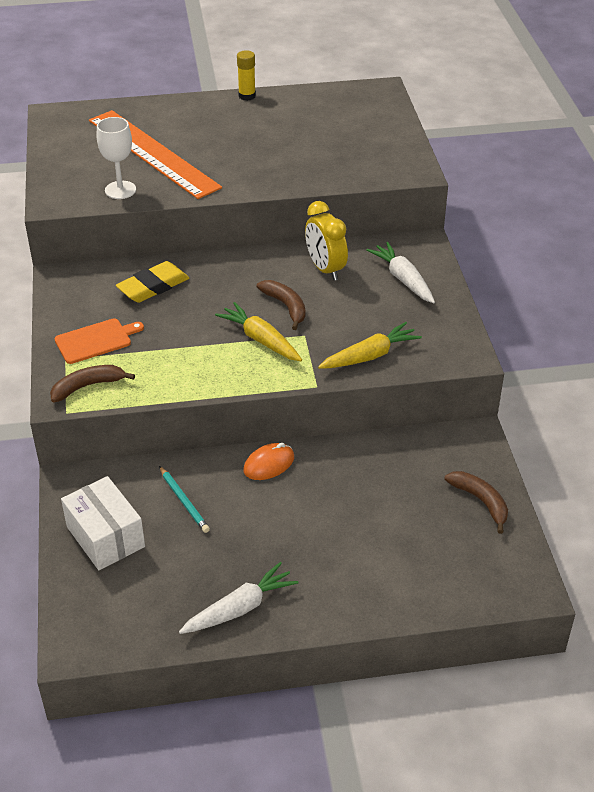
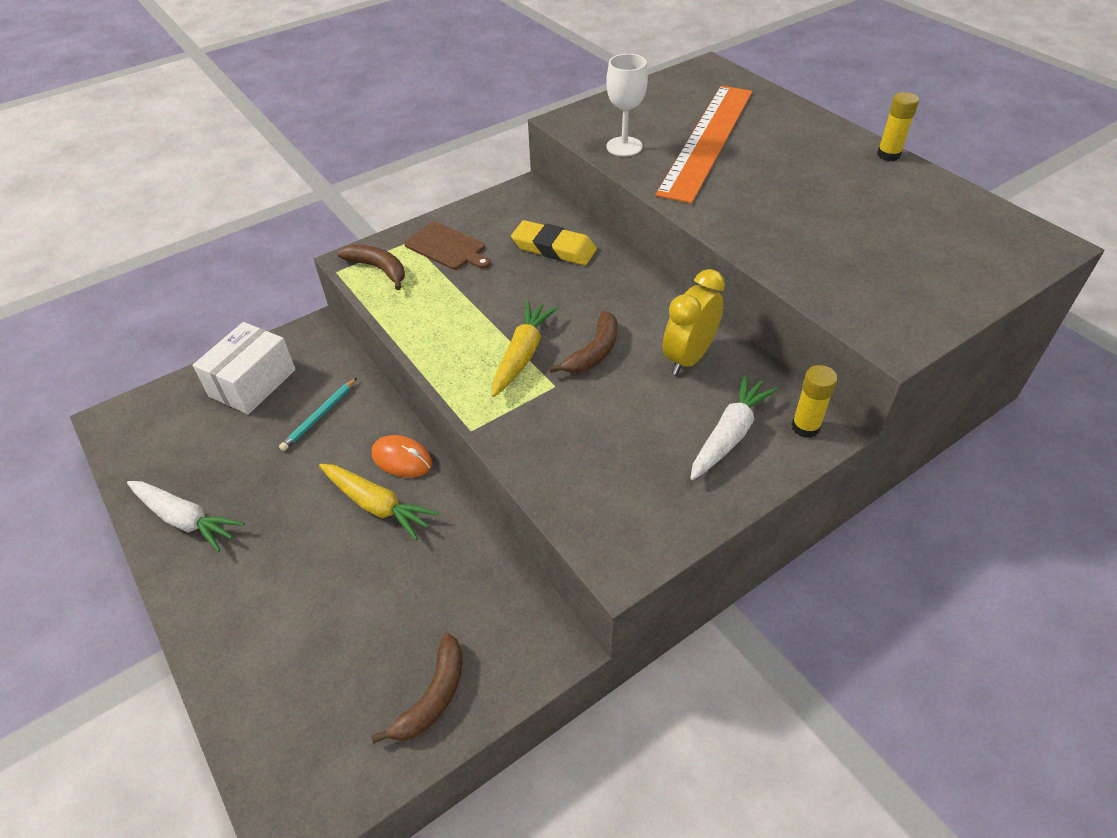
camera: 65 degrees right, 5 degrees up
(96, 340) = (447, 247): orange cutting board -> brown cutting board
(369, 356) = (555, 457): yellow carrot -> yellow carrot (377, 505)
(418, 249) = (805, 427): none -> yellow glue stick

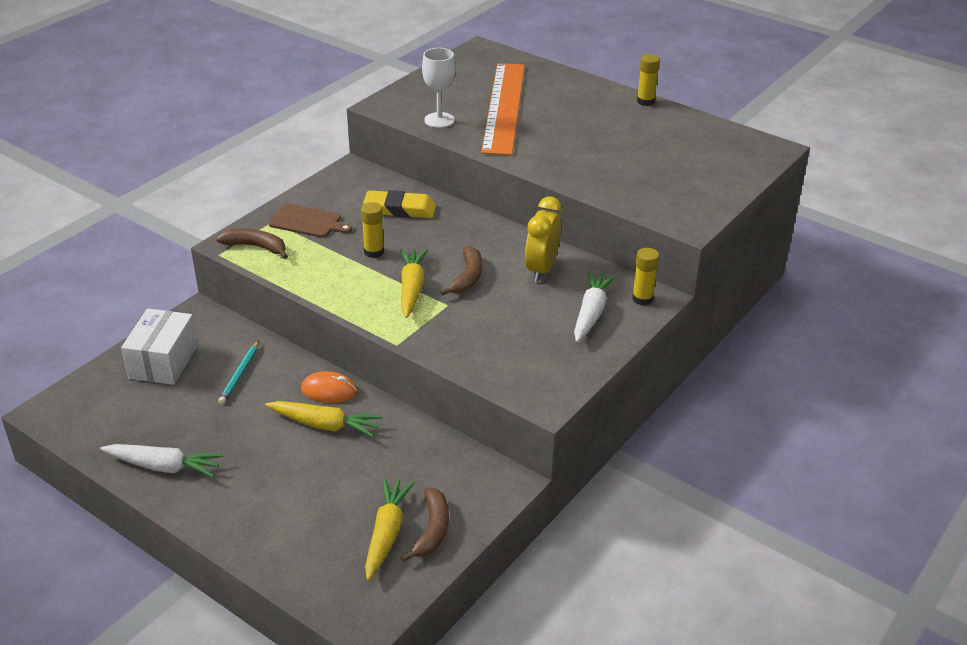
camera: 20 degrees left, 10 degrees down
(377, 686) = (386, 533): none -> yellow carrot
(501, 298) = (374, 252): none -> yellow glue stick

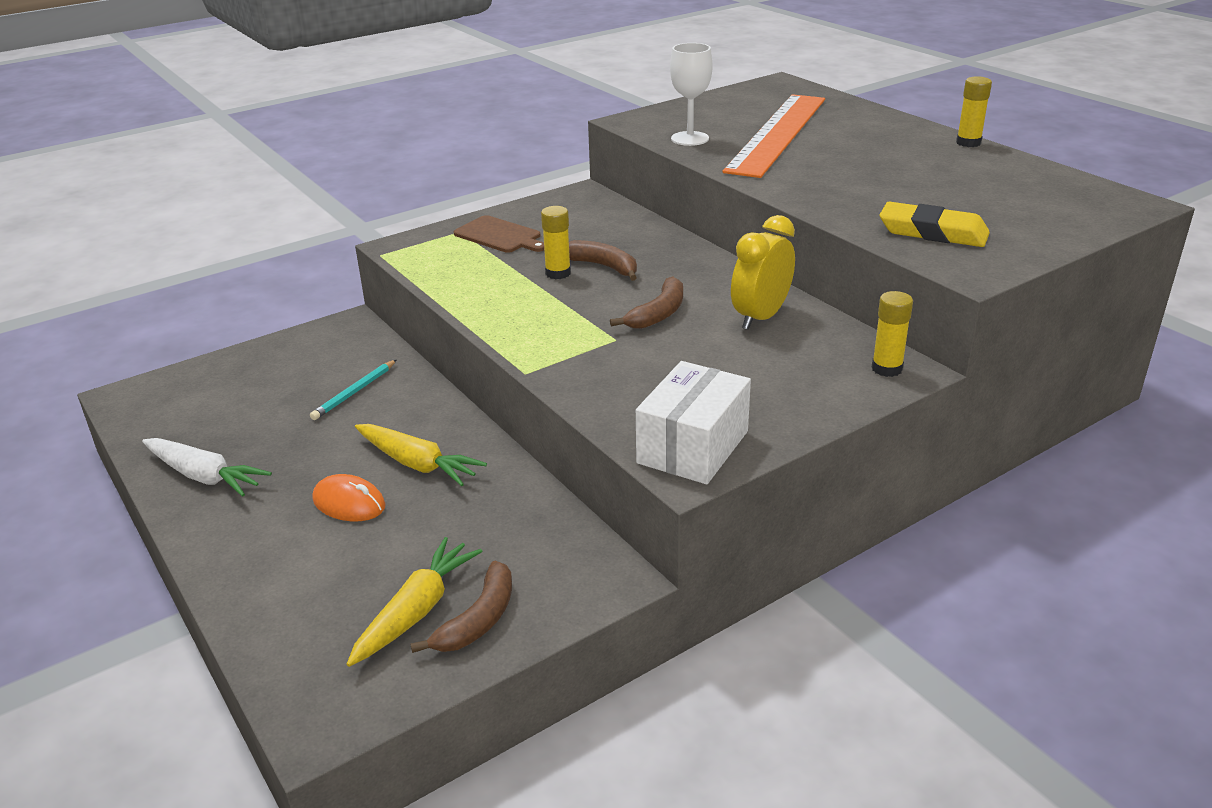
camera: 20 degrees right, 5 degrees down
(163, 361) = (281, 366): white box -> white box (693, 447)
(256, 247) = (425, 252): brown banana -> brown banana (603, 266)
(329, 390) = (445, 426): orange mouse -> orange mouse (349, 503)
(400, 209) = (615, 236): yellow eraser -> yellow eraser (933, 232)
(412, 288) = (581, 316): yellow carrot -> none
(591, 313) = (804, 375): white carrot -> none

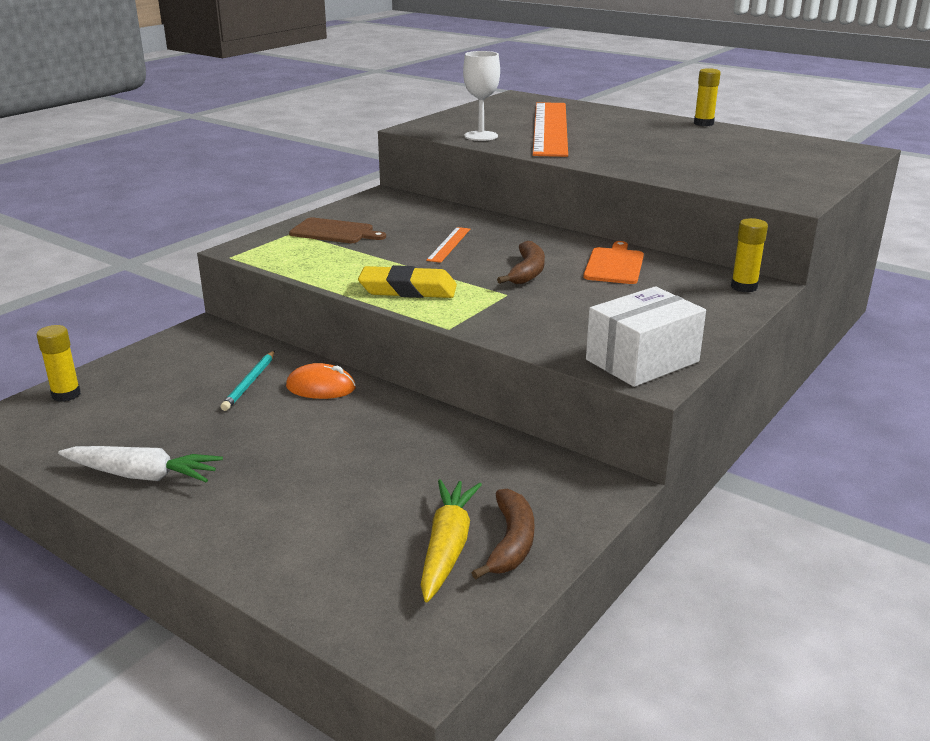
camera: 20 degrees left, 5 degrees down
(349, 503) = (313, 472): orange mouse -> orange mouse (321, 387)
(417, 464) = (356, 430): yellow carrot -> none
(558, 273) = (413, 253): yellow glue stick -> yellow glue stick (66, 395)
(603, 266) = (449, 244): brown banana -> orange ruler
(693, 447) = (642, 361): white box -> white box turned 45 degrees clockwise
(760, 317) = (614, 265): yellow clock -> orange cutting board
(933, 232) = (738, 179): yellow eraser -> yellow eraser (408, 289)

